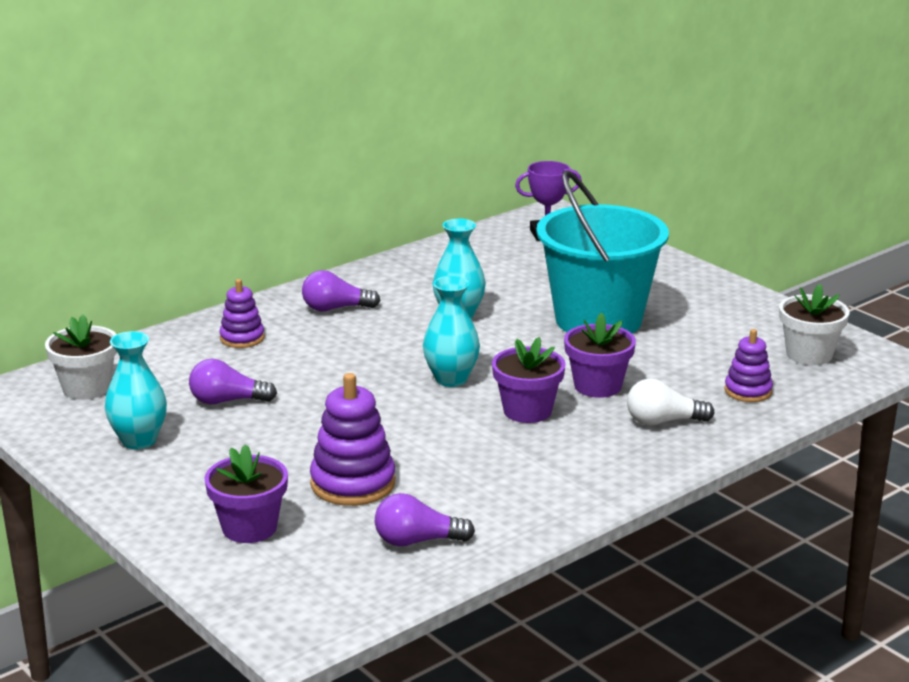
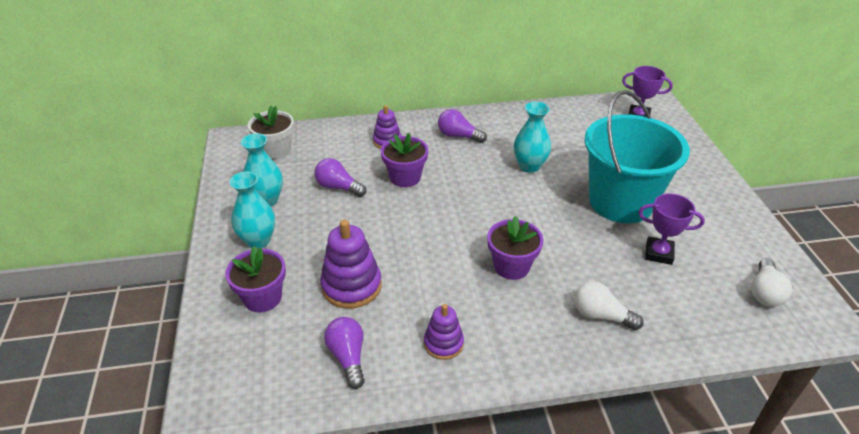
camera: 30 degrees right, 15 degrees up
(417, 541) = (348, 357): purple light bulb -> purple light bulb turned 45 degrees clockwise
(451, 379) = (483, 219): turquoise vase -> turquoise vase (258, 240)
(597, 386) = (577, 262): purple flower pot -> purple flower pot (405, 177)
(678, 353) = (658, 253): none -> purple trophy
(748, 391) = (689, 311): purple stacking toy -> purple stacking toy (443, 343)
(809, 354) = (764, 292): white flower pot -> white light bulb

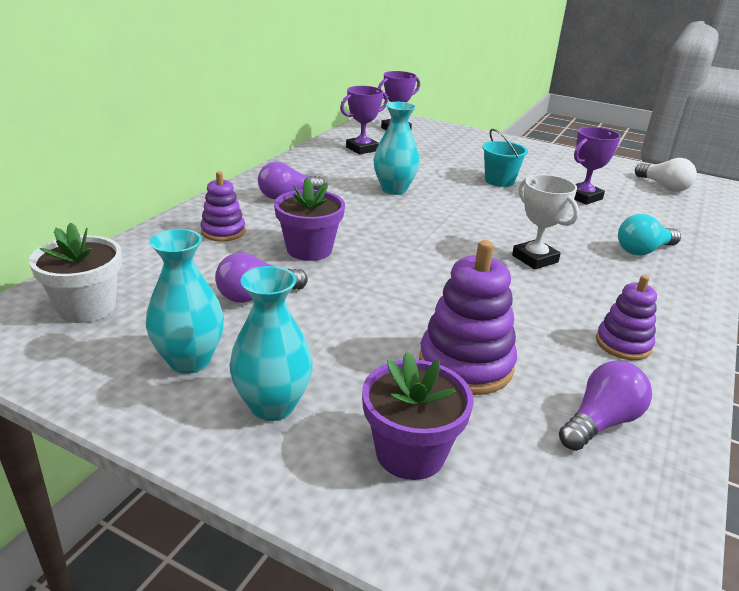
camera: 55 degrees left, 10 degrees down
(348, 357) = (600, 422): purple light bulb -> purple light bulb turned 120 degrees clockwise
(511, 266) = (535, 259): purple flower pot -> white trophy
(575, 123) = (362, 149): none -> purple trophy
(601, 315) = (643, 250): white light bulb -> turquoise light bulb
(621, 202) = (499, 181): turquoise bucket -> turquoise bucket, size x0.43

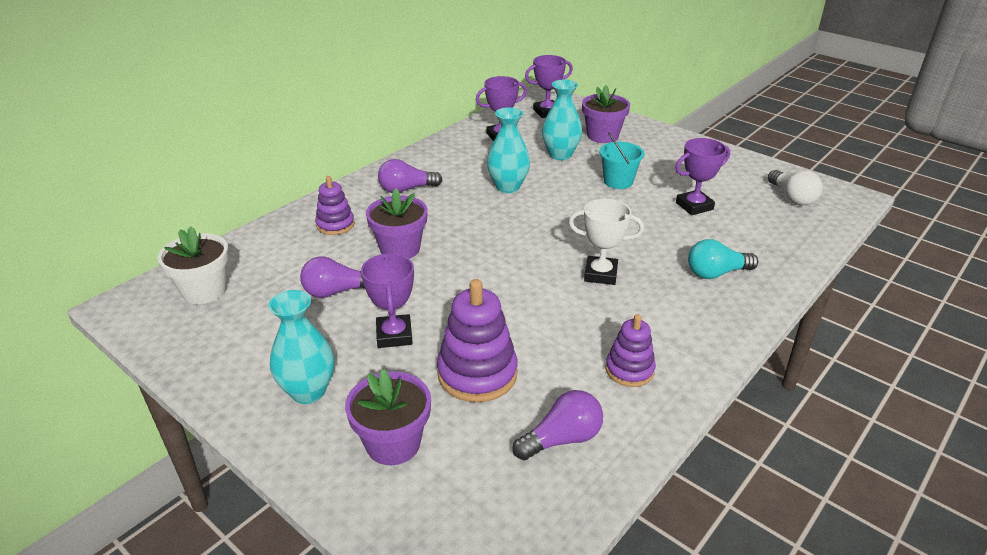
camera: 15 degrees right, 5 degrees up
(190, 361) = (263, 346): turquoise vase -> turquoise vase (560, 155)
(348, 334) = (394, 335): none -> purple trophy
(460, 146) = (602, 136): none -> purple flower pot
(535, 259) = (600, 274): white trophy -> white trophy turned 60 degrees counterclockwise

